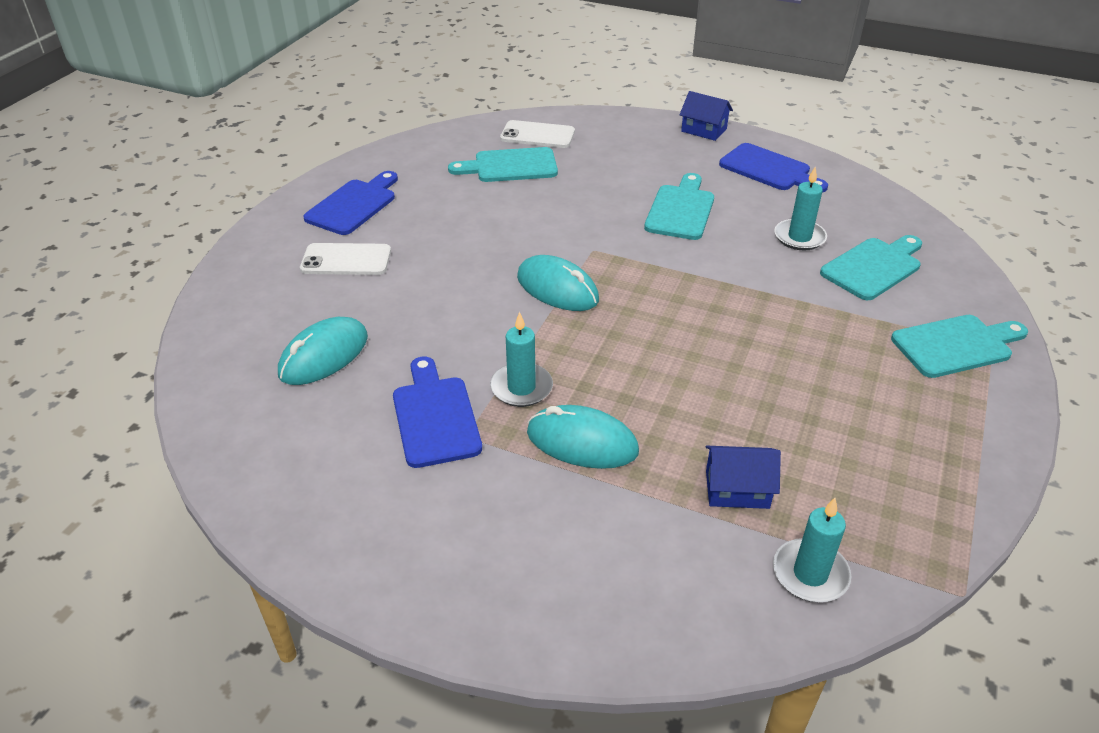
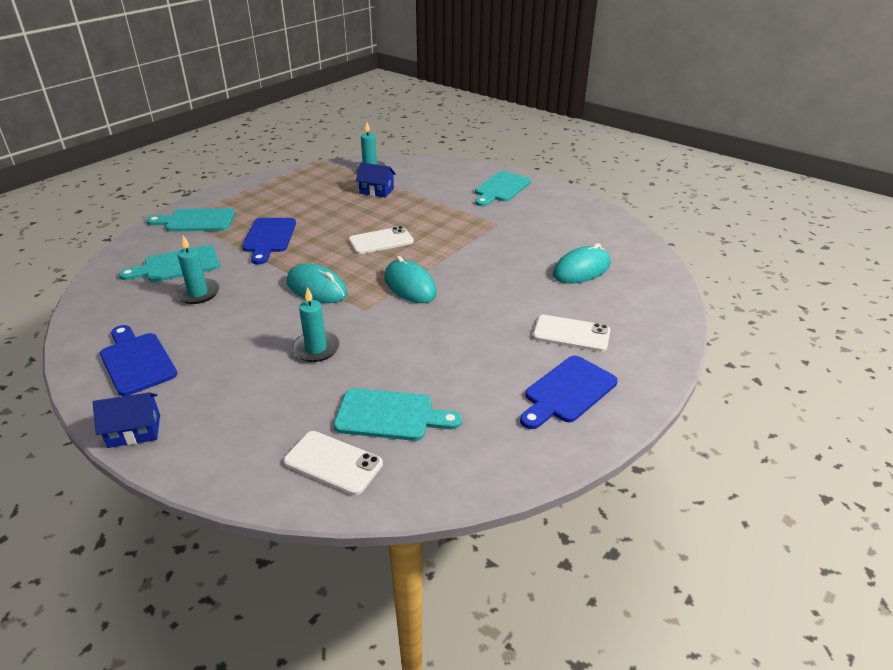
camera: 165 degrees left, 5 degrees down
(435, 416) = (513, 233): blue cutting board -> blue cutting board (269, 238)
(521, 388) = (460, 238): turquoise candle -> turquoise candle (316, 349)
(582, 442) = (438, 213): turquoise mouse -> turquoise mouse (317, 288)
(642, 357) = (381, 241): none -> white phone
(681, 210) = (263, 332): turquoise cutting board -> turquoise cutting board (501, 189)
(704, 130) = (134, 431): blue house -> blue house turned 60 degrees counterclockwise

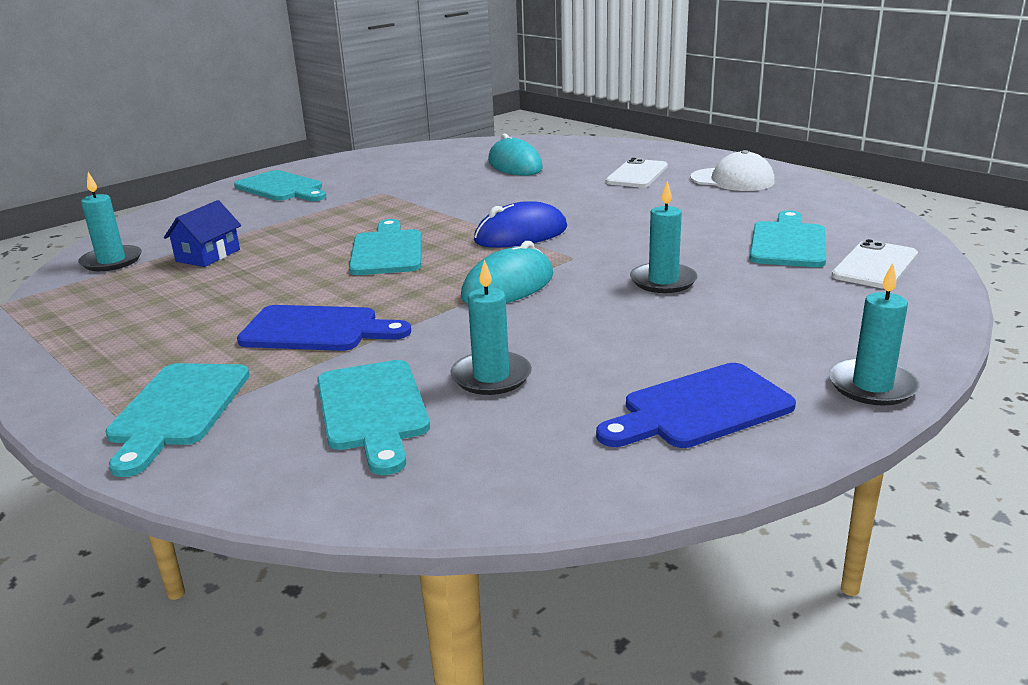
camera: 80 degrees left, 10 degrees down
(134, 431) = (872, 386): blue house -> turquoise candle
(381, 241) = (387, 251): white phone -> turquoise cutting board
(410, 286) = (521, 235): turquoise mouse -> blue mouse
(567, 392) = (732, 180): blue cutting board -> white cap

